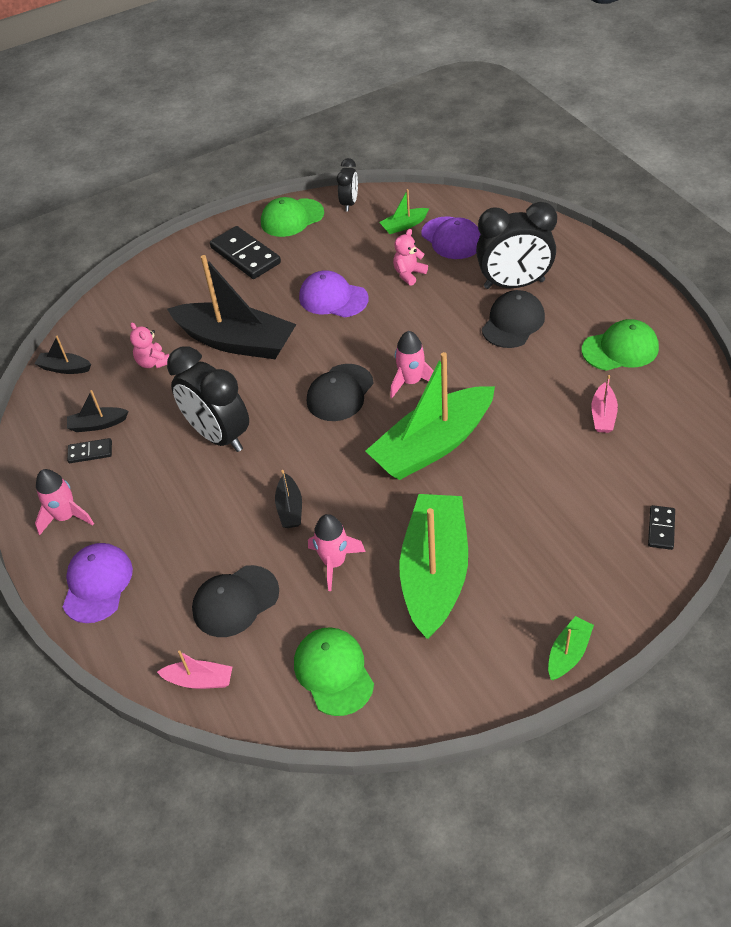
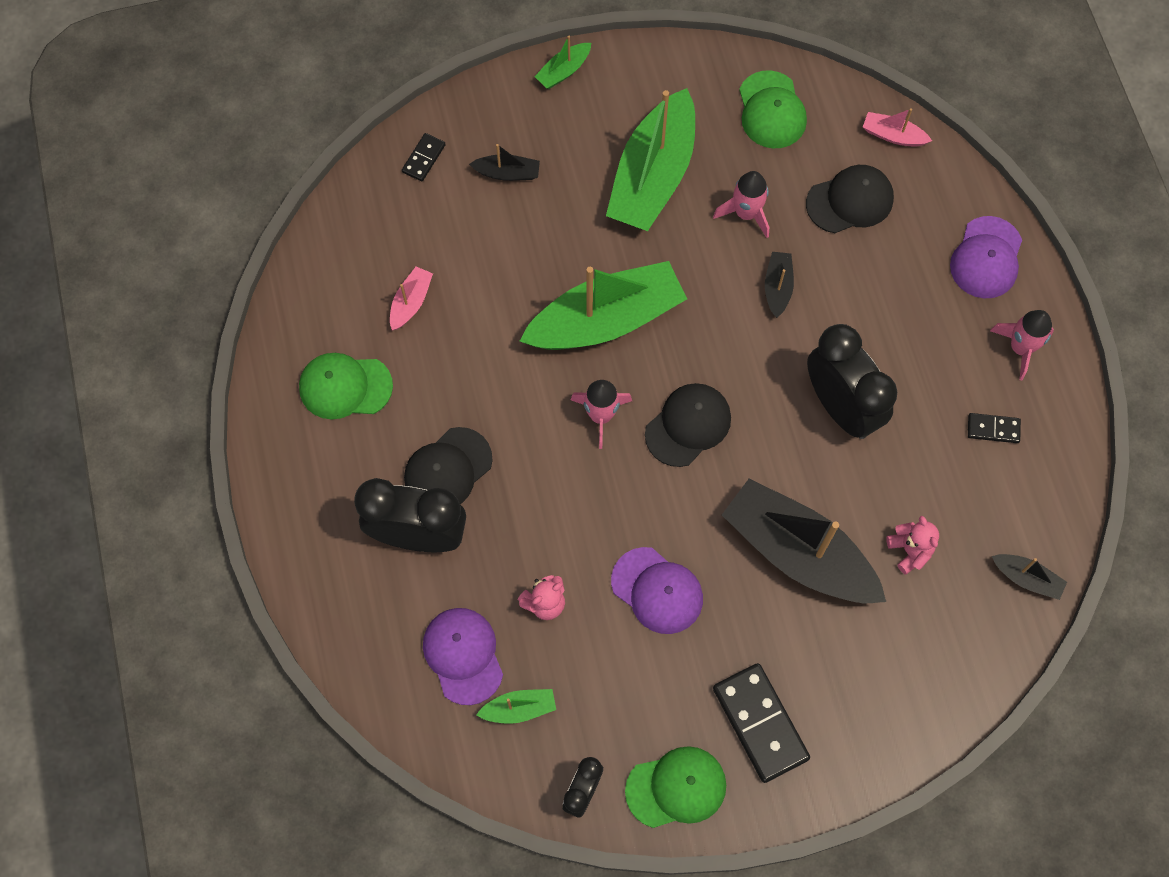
camera: 170 degrees left, 20 degrees up
(98, 424) = (984, 469): black boat -> black boat (507, 173)

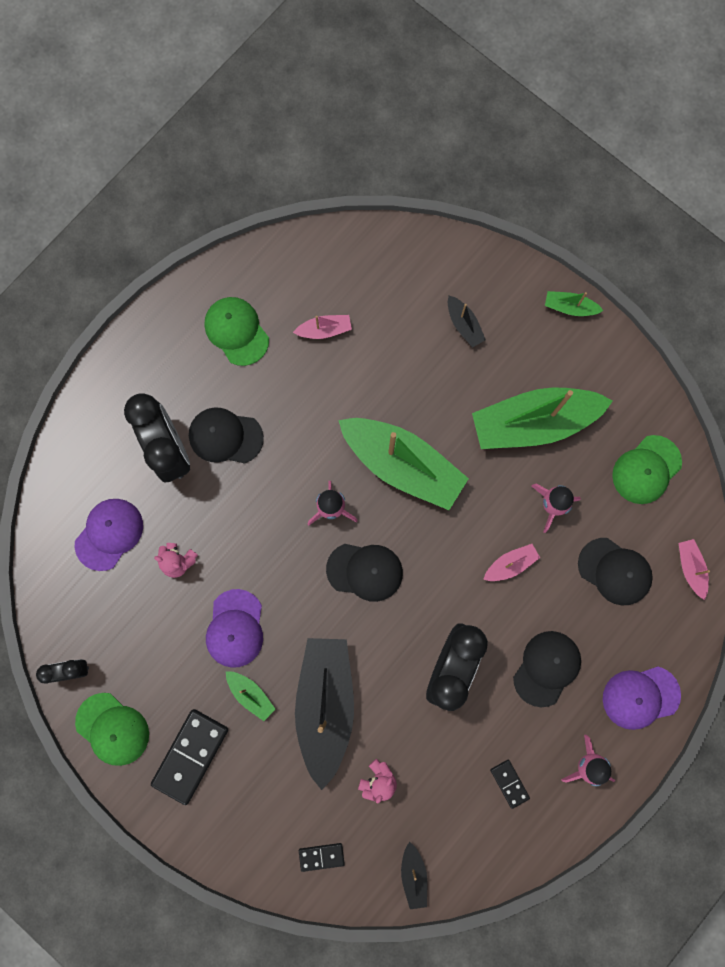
camera: 55 degrees right, 10 degrees up
(424, 158) = (434, 263): black domino -> black domino (321, 856)
(519, 708) = (98, 593): green boat -> green boat (251, 694)
(777, 287) = (510, 564): black boat -> pink boat
(902, 321) = (547, 668): none -> black cap

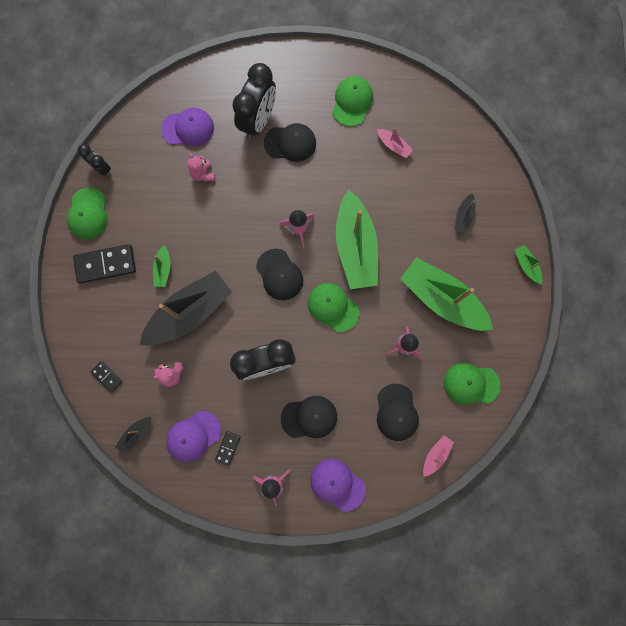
camera: 50 degrees right, 0 degrees up
(225, 436) = (290, 143): black cap -> black cap turned 120 degrees clockwise
(235, 628) = (192, 232): purple cap -> purple cap (193, 436)
(448, 544) = (333, 307): none -> green cap
(510, 564) = (350, 350): pink boat -> none

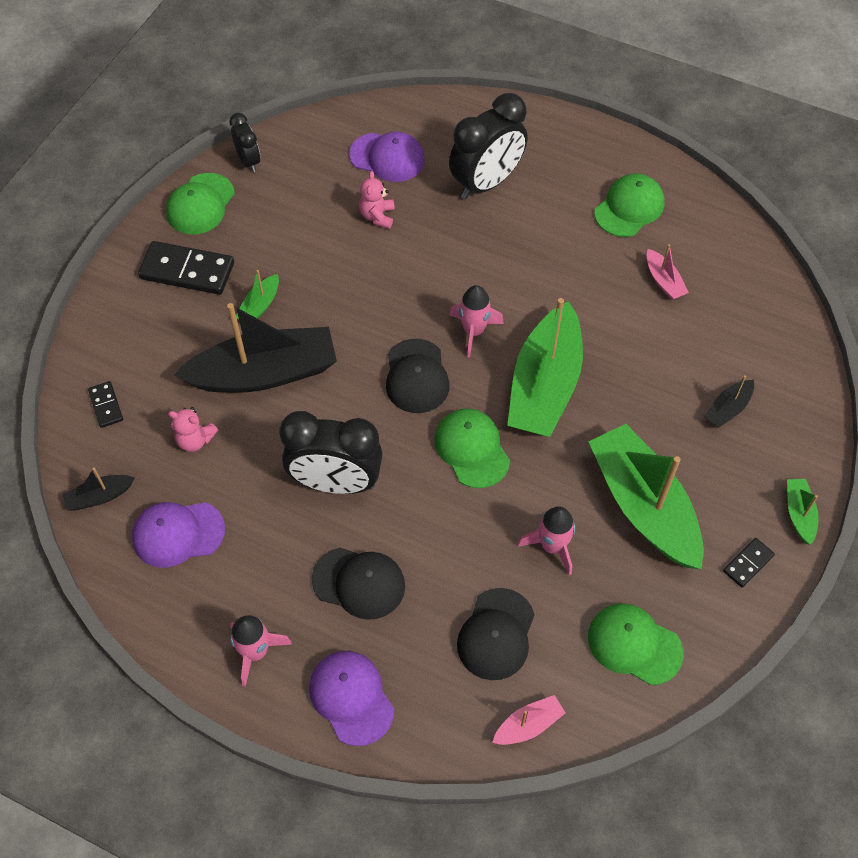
camera: 25 degrees right, 20 degrees down
(228, 448) = (217, 572): black domino -> black domino (748, 563)
(290, 143) = (517, 224): black cap -> none

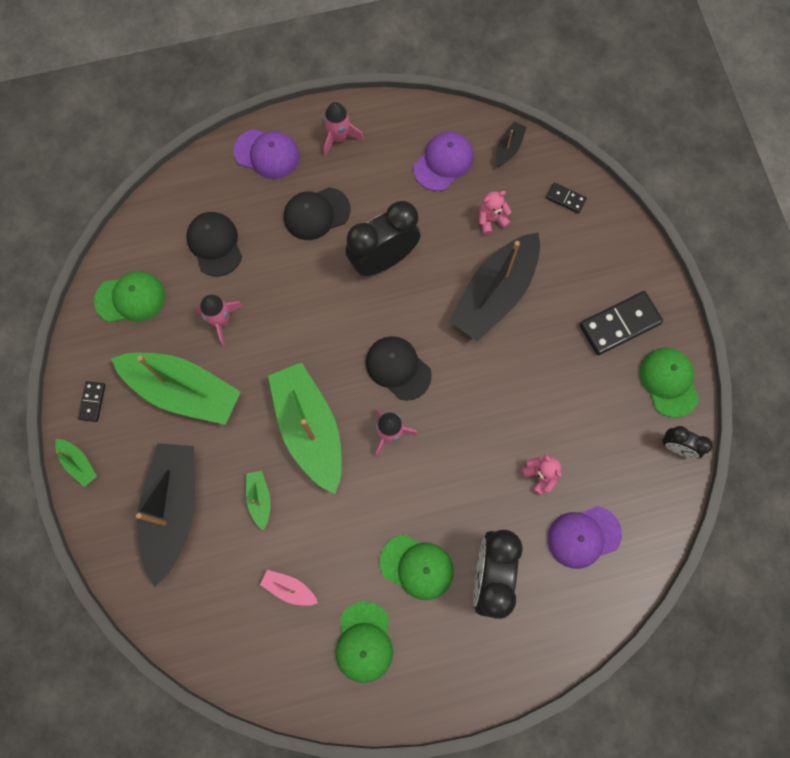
camera: 140 degrees right, 15 degrees up
(259, 306) = (546, 337): green boat -> green boat (259, 499)
(472, 449) = (320, 345): green cap -> green cap (417, 567)
(528, 725) = (160, 210): pink boat -> none
(728, 409) = (173, 509): black boat -> black boat, size x2.34

